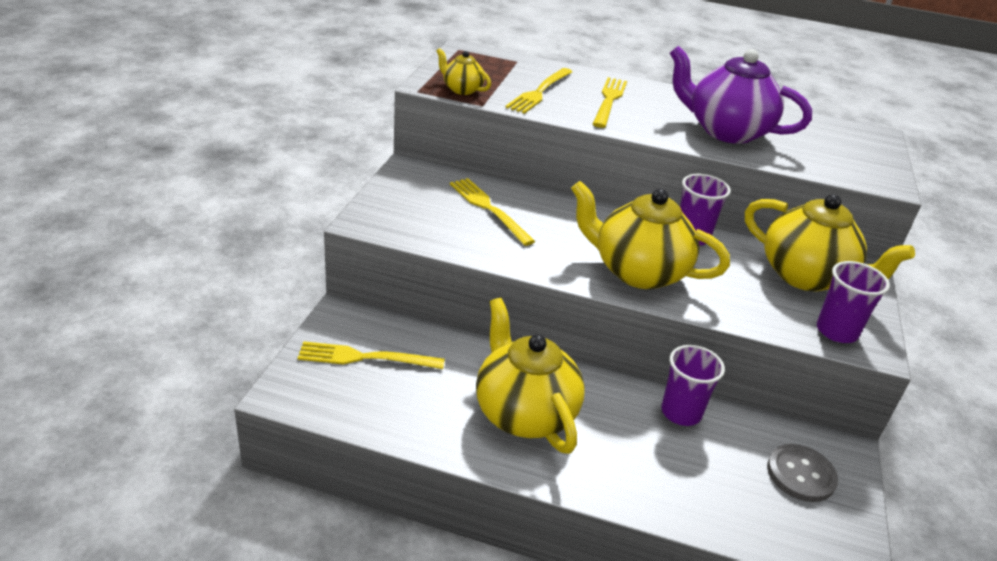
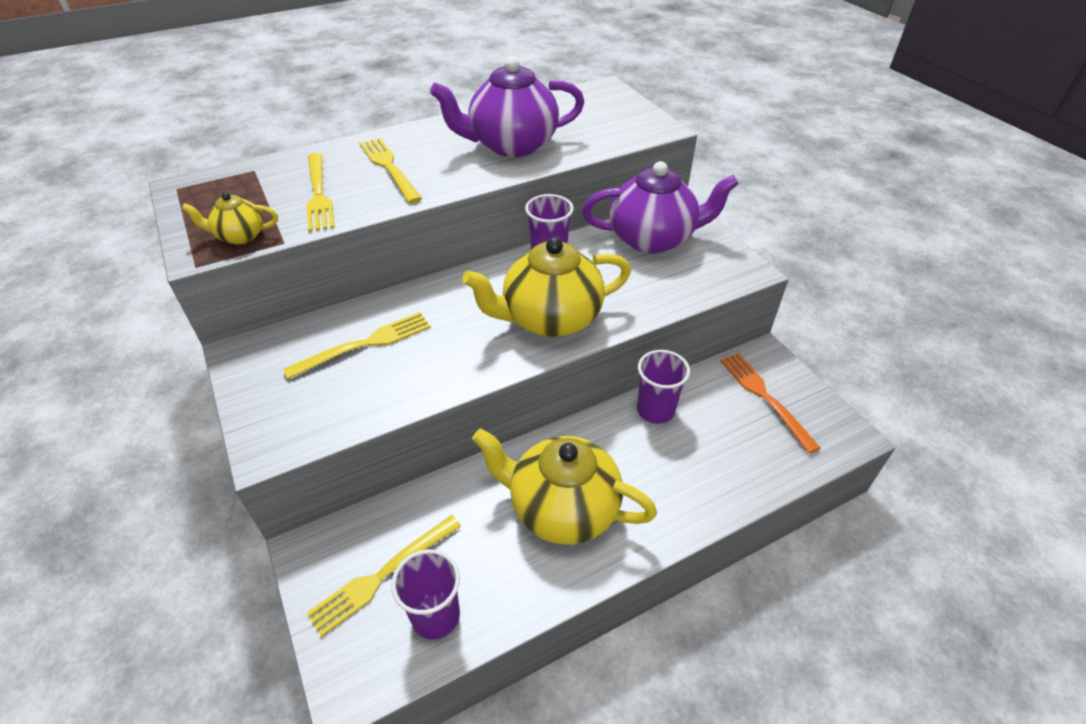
camera: 40 degrees left, 10 degrees up
(488, 208) = (366, 344): yellow fork -> yellow fork turned 135 degrees clockwise
(801, 474) = (764, 396): grey button -> orange fork
(806, 276) = (652, 239): yellow teapot -> purple teapot
(836, 331) = (717, 272): purple cup -> purple cup (435, 615)

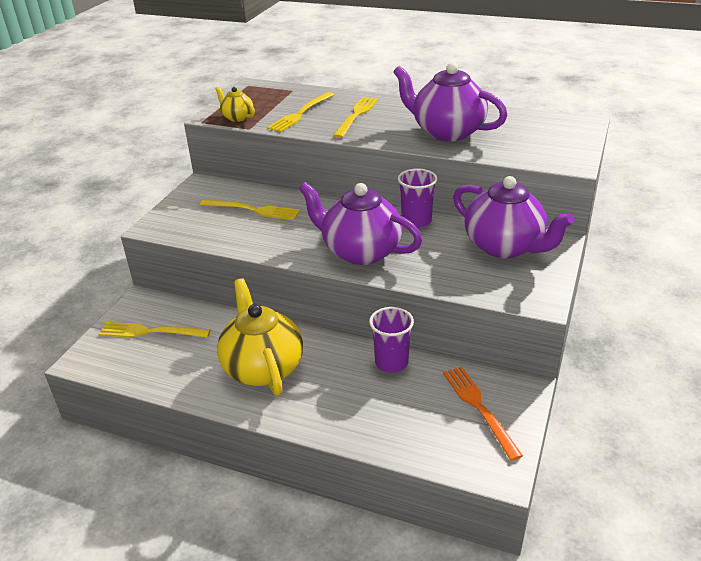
camera: 50 degrees right, 10 degrees down
(435, 615) = (145, 364): purple cup -> none
(550, 318) = (360, 251): yellow teapot -> purple teapot
(764, 396) = (478, 407): orange fork -> orange fork turned 45 degrees counterclockwise

